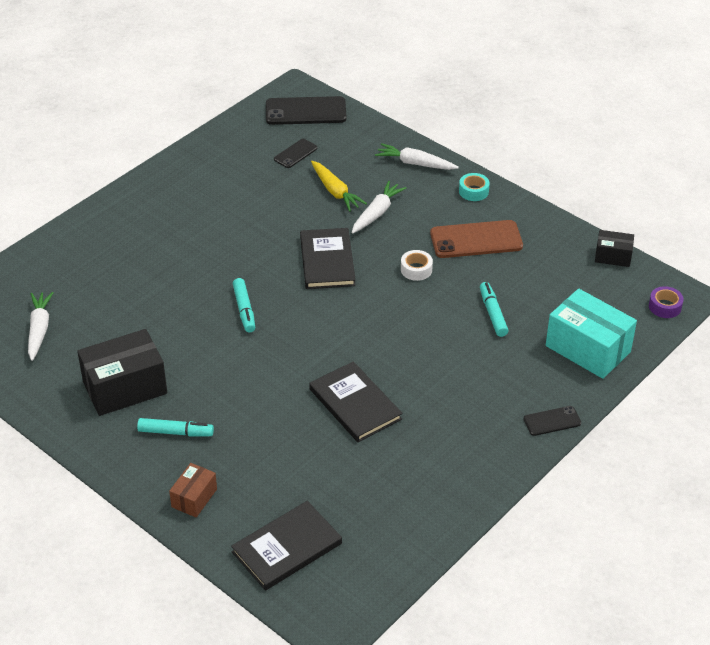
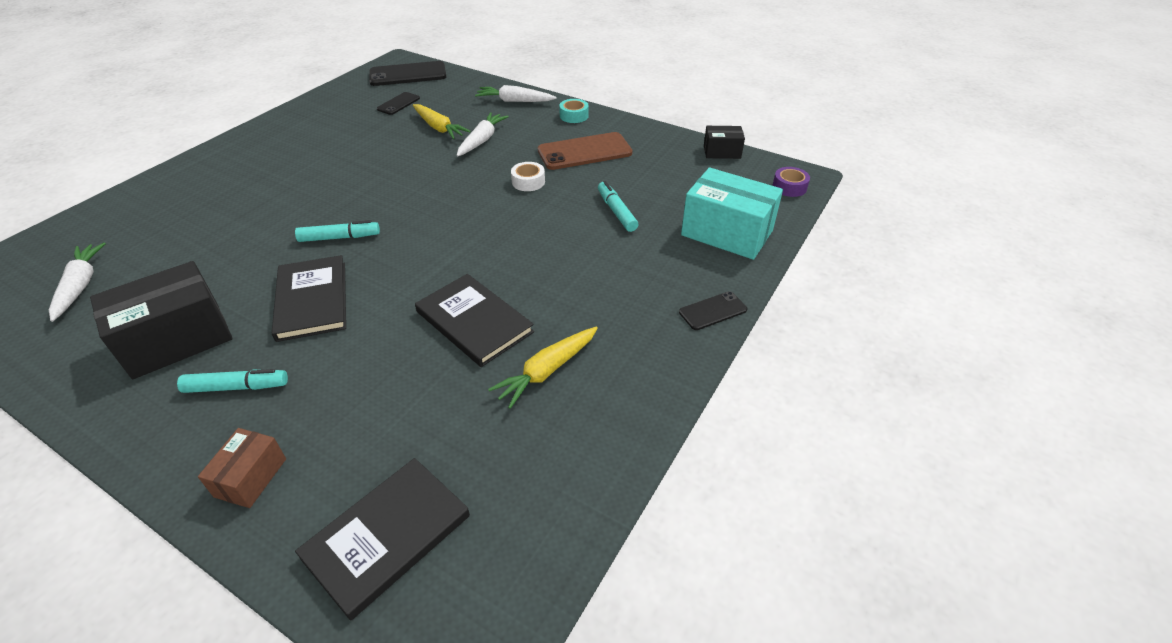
camera: 10 degrees left, 0 degrees up
(244, 310) = (339, 237): turquoise marker -> turquoise marker turned 75 degrees counterclockwise
(327, 261) = (433, 184): black book -> black book (312, 300)
(408, 452) = (547, 371): none -> yellow carrot

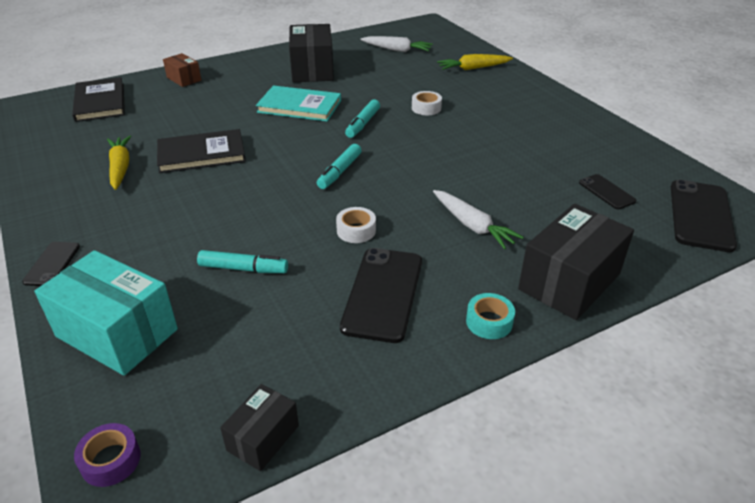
camera: 120 degrees right, 5 degrees down
(237, 387) = (250, 80): turquoise marker -> turquoise marker (339, 172)
(281, 210) = (426, 108): none -> white tape
(312, 300) = (299, 106): black book -> turquoise book
(439, 128) = (524, 205): yellow carrot -> yellow carrot (473, 68)
(514, 101) = (569, 281): white carrot -> black box
(584, 152) = (383, 293): brown phone -> black phone
(726, 233) = (117, 333): turquoise box -> turquoise box turned 60 degrees clockwise

